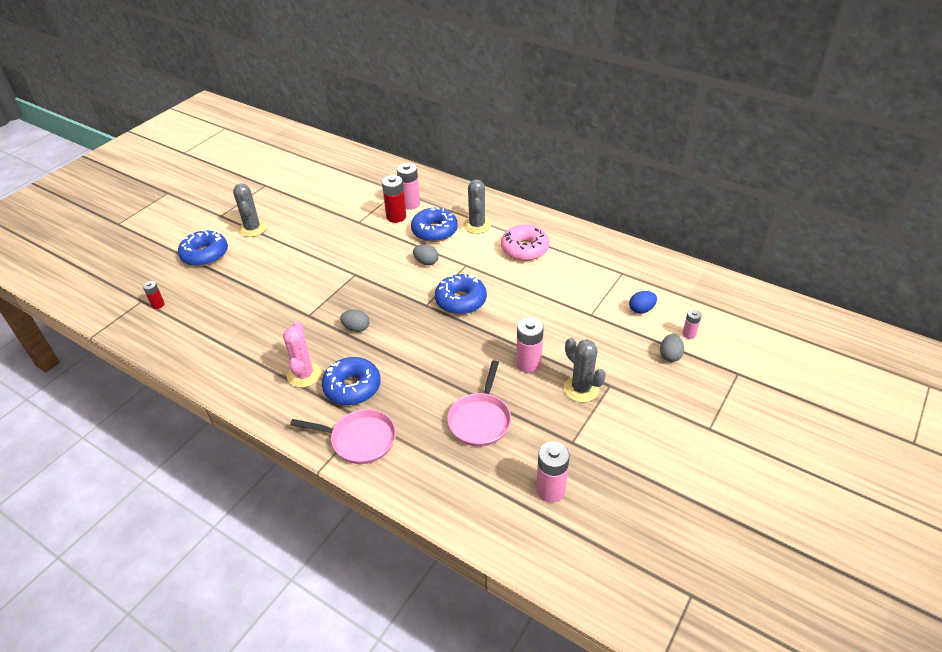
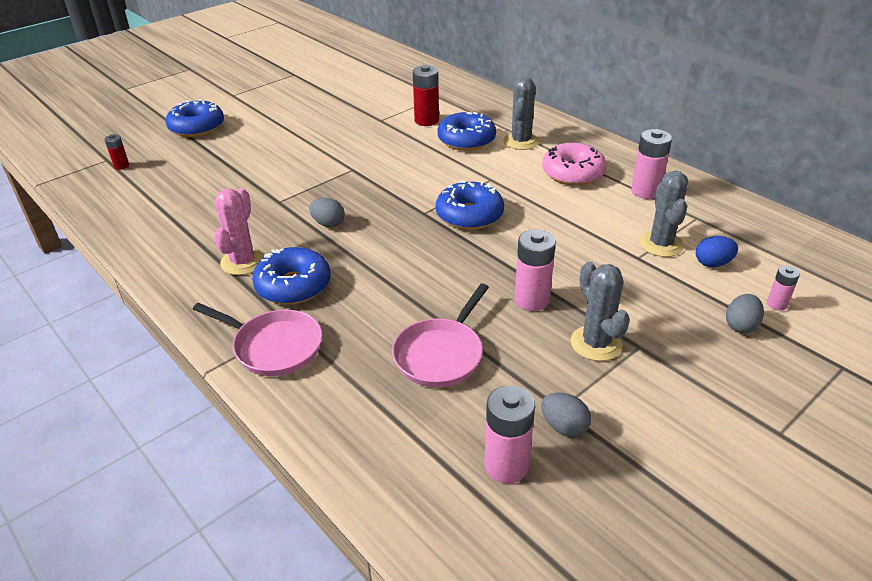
camera: 15 degrees right, 5 degrees down
(252, 229) = (260, 111): grey cactus -> grey cactus (661, 244)
(410, 204) = (448, 110): pink battery -> pink battery (645, 191)
(426, 262) = (443, 169): grey egg -> grey egg (564, 427)

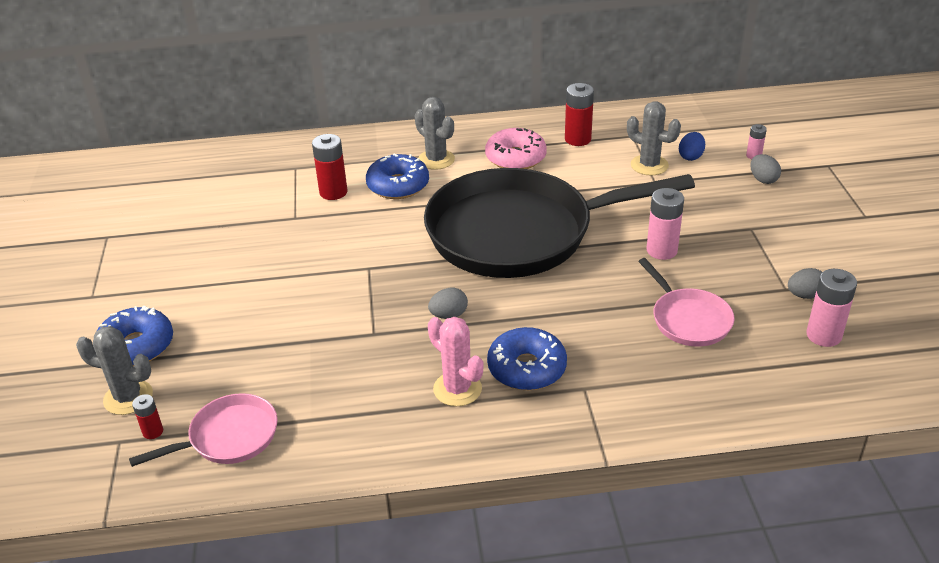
camera: 55 degrees left, 0 degrees up
(273, 346) = (604, 407): pink pan -> pink pan (228, 437)
(469, 215) = (520, 233): blue donut -> black pan
(596, 343) = (733, 244): grey cactus -> grey cactus (128, 397)
(645, 191) = (577, 139): pink battery -> red battery

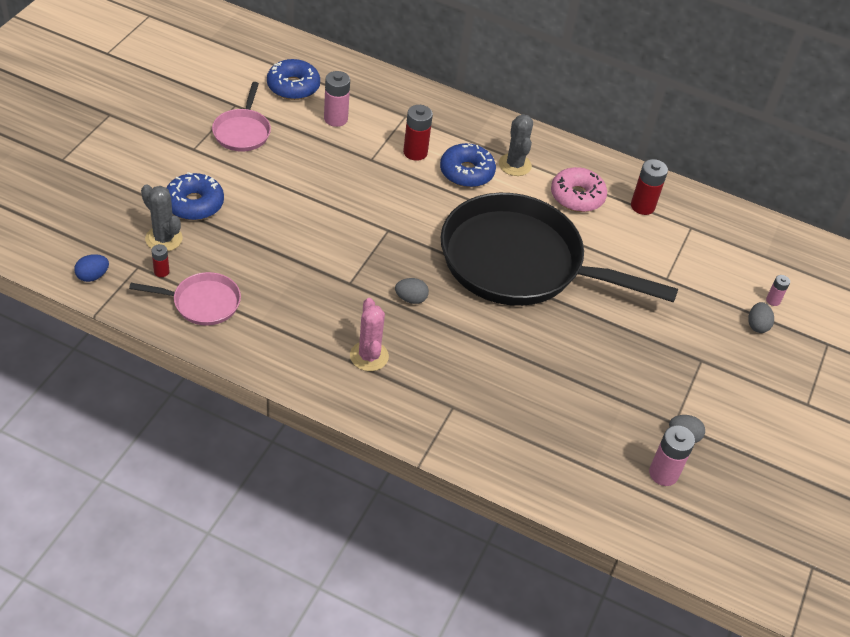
camera: 25 degrees right, 10 degrees up
(527, 368) = (428, 369): blue donut -> blue donut (293, 86)
(649, 165) = (677, 261): grey cactus -> none
(661, 250) = (612, 338): pink battery -> pink battery (335, 119)
(688, 319) = (576, 402): pink pan -> pink pan (242, 131)
(690, 156) = (719, 272): blue egg -> blue egg (93, 276)

